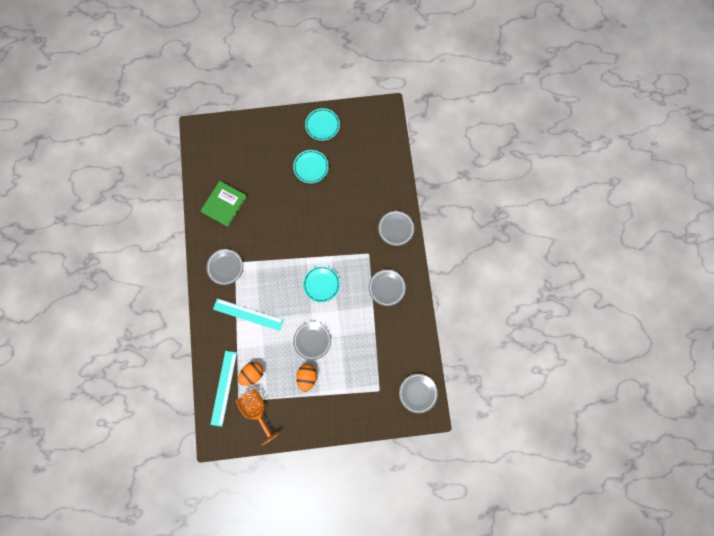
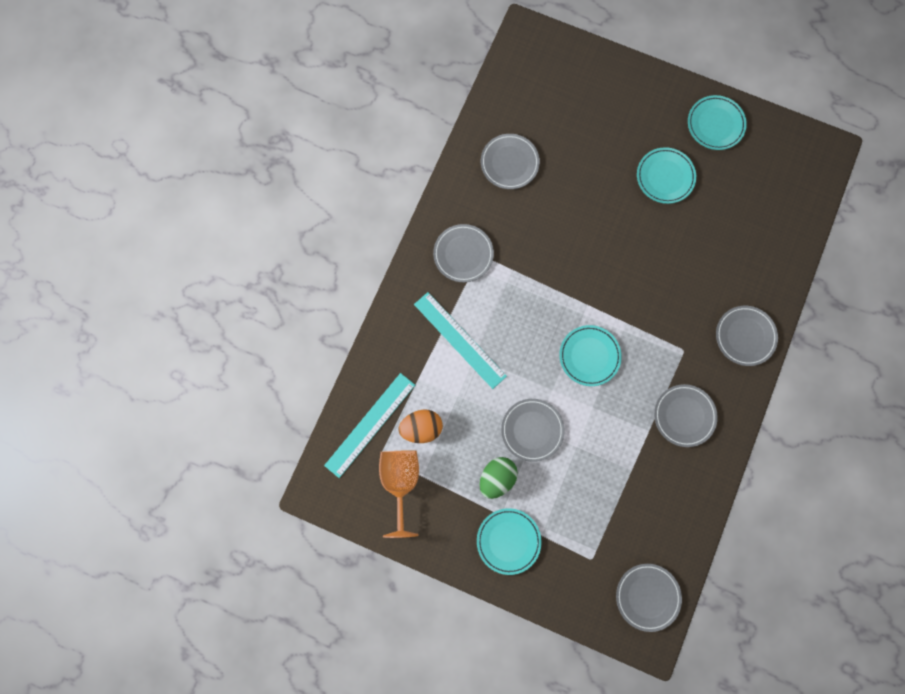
camera: 30 degrees right, 0 degrees up
(224, 204) = (509, 163): green book -> grey plate
(307, 377) = (497, 478): orange egg -> green egg
(331, 406) = (508, 541): none -> turquoise plate

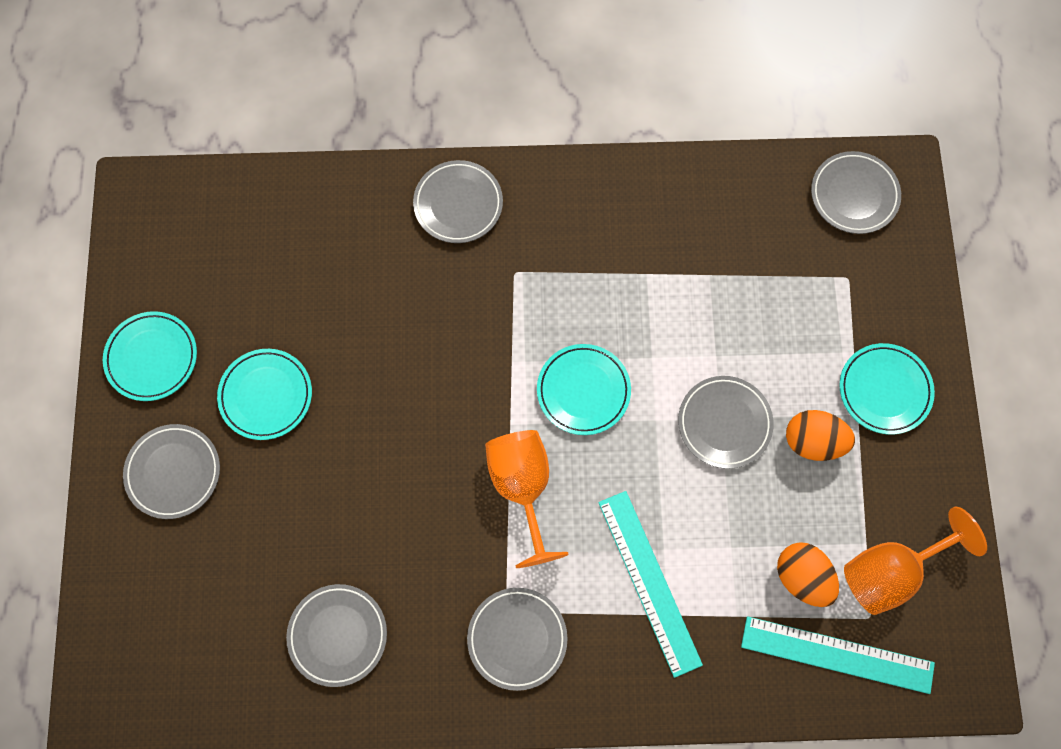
camera: 115 degrees left, 5 degrees down
(460, 340) = (649, 582): turquoise ruler -> turquoise ruler turned 45 degrees counterclockwise
(497, 478) = (813, 441): green egg -> orange egg
(546, 295) = (522, 487): none -> orange goblet
(684, 416) = (604, 238): grey plate -> grey plate (173, 472)

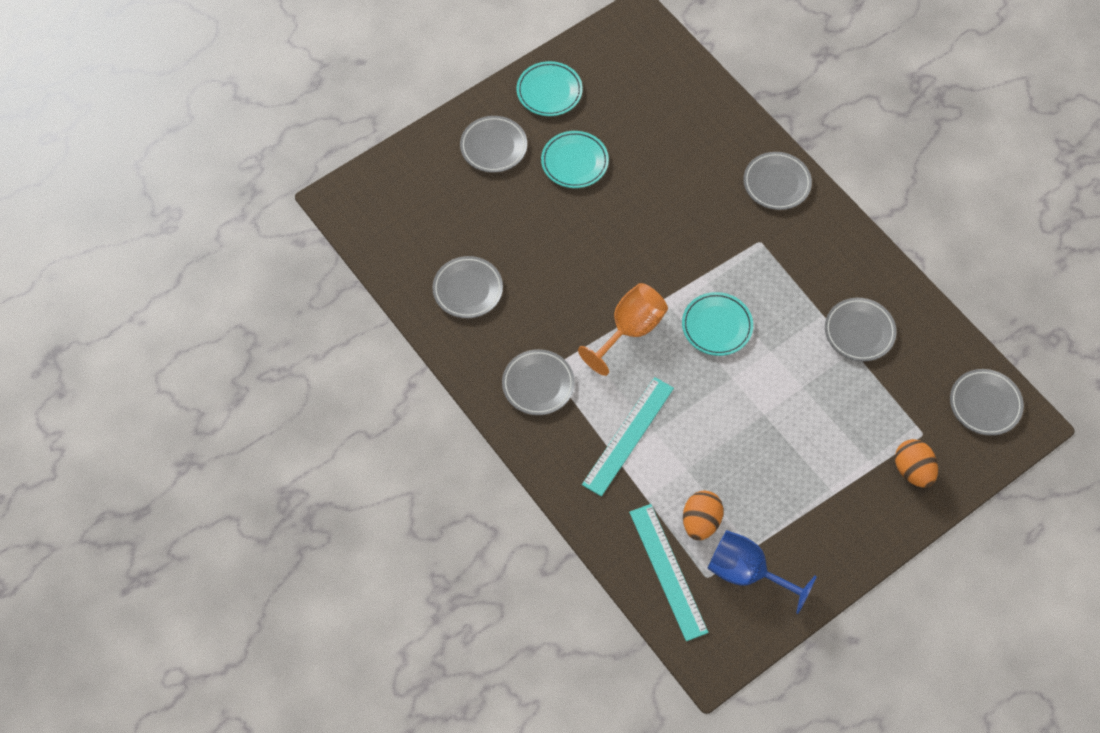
camera: 55 degrees right, 10 degrees down
(724, 423) = (762, 418): grey plate -> grey plate (859, 331)
(813, 441) = (794, 477): orange egg -> orange egg (913, 470)
(884, 390) = (864, 501): turquoise plate -> none
(891, 571) = (747, 573): orange goblet -> blue goblet

